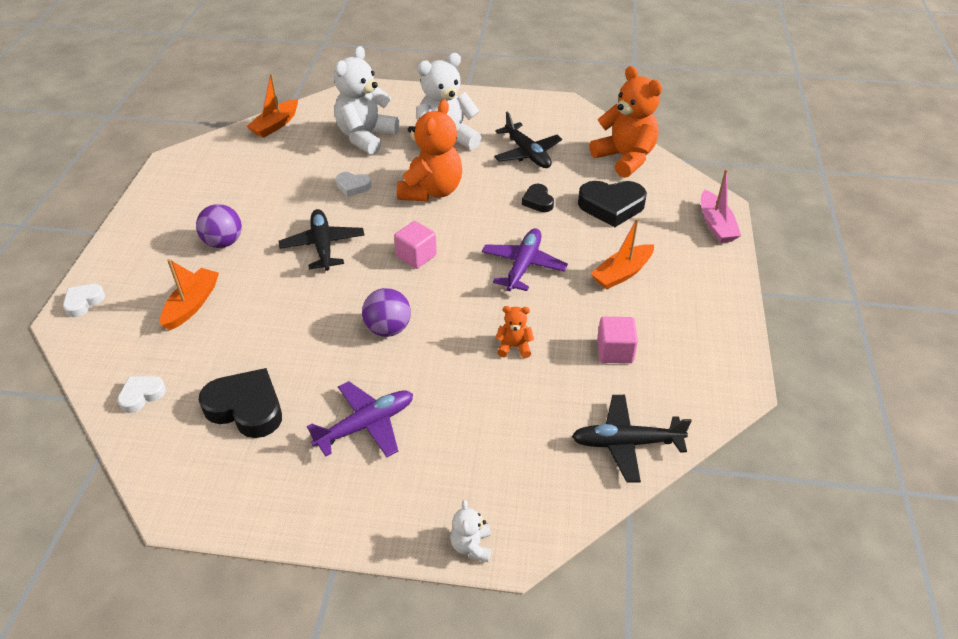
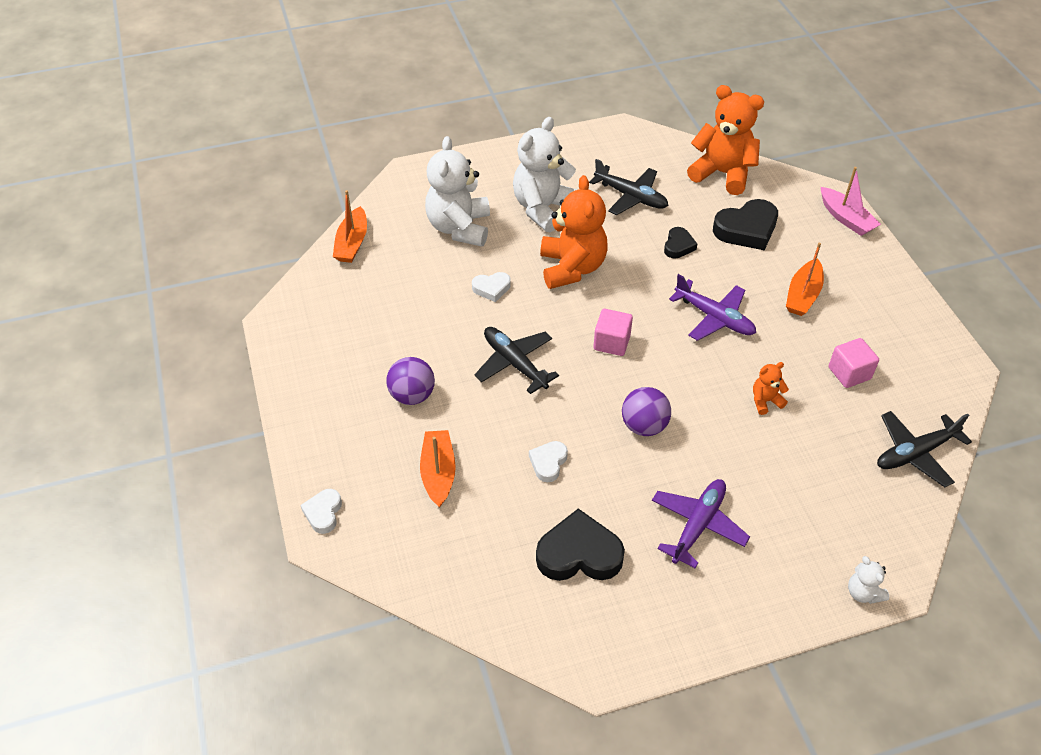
camera: 25 degrees left, 5 degrees up
(142, 395) = (470, 582): white heart -> white heart (548, 463)
(523, 265) = (714, 318): purple plane -> purple plane turned 135 degrees clockwise
(538, 201) = (678, 246): black heart -> black heart turned 120 degrees counterclockwise

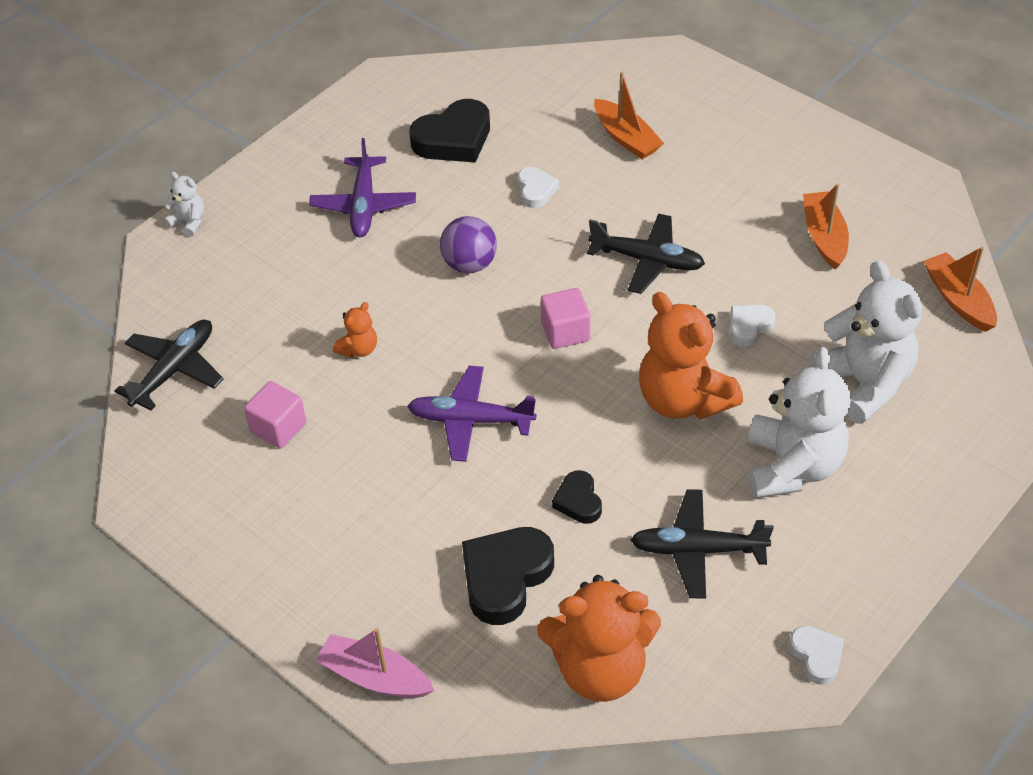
camera: 150 degrees right, 0 degrees up
(323, 513) = (690, 70): white heart -> white heart (817, 656)
(412, 395) = (715, 184): purple ball -> none
(803, 295) = (378, 508): orange boat -> orange boat (824, 237)

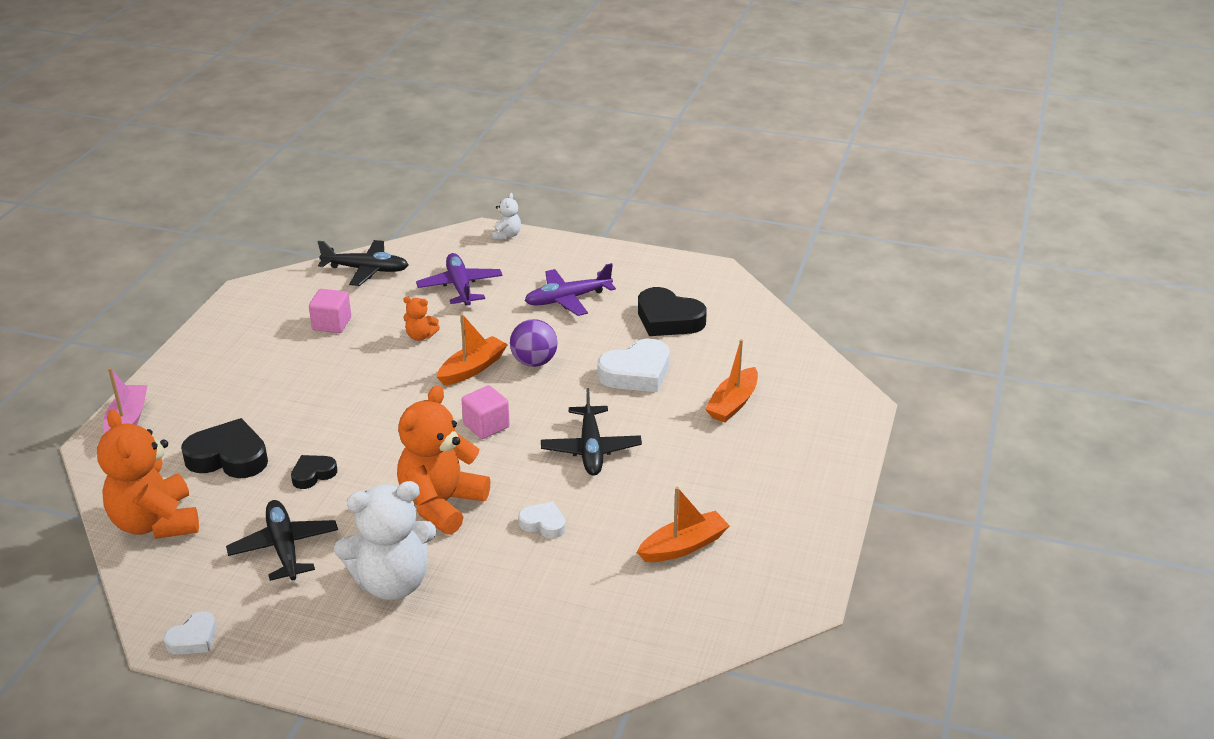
camera: 65 degrees right, 15 degrees down
(470, 420) = (373, 403): purple plane -> purple plane (460, 287)
(536, 190) = (636, 373): white heart -> white heart, size x1.82
(864, 383) = (509, 608): white teddy bear -> none
(958, 300) = (651, 653): orange boat -> orange boat (472, 368)

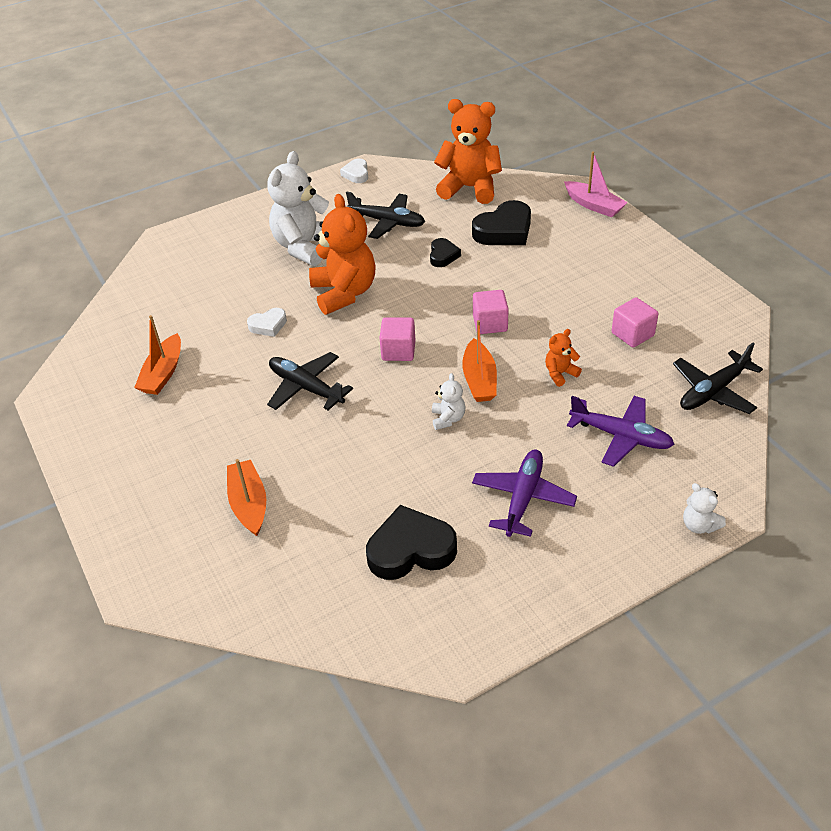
camera: 135 degrees right, 10 degrees up
(394, 396) = (490, 324): none -> pink cube
(534, 362) = (448, 419): purple ball -> white teddy bear
(636, 373) = (360, 471): white heart -> none

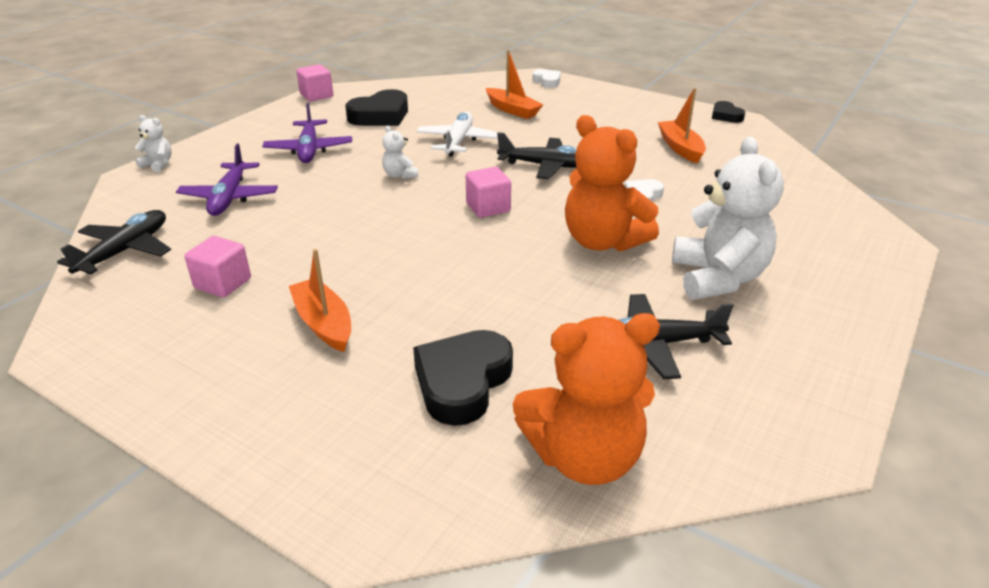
camera: 150 degrees right, 10 degrees down
(356, 174) = (814, 423): white heart -> white heart (547, 81)
(357, 457) = (458, 141): none -> white plane
(443, 256) = (525, 316): black heart -> black heart (726, 116)
(479, 380) = (387, 205): orange boat -> orange boat (324, 323)
(490, 324) = (406, 253): pink cube -> pink cube (316, 95)
(560, 373) = (304, 228): orange teddy bear -> none
(594, 205) = (320, 490): pink boat -> none
(621, 436) = (229, 197): purple plane -> purple plane turned 90 degrees counterclockwise

